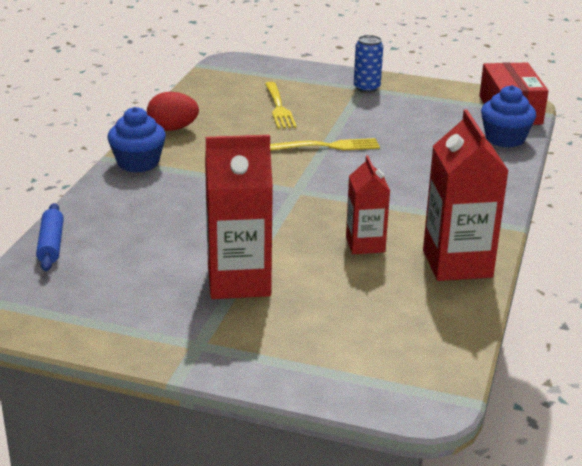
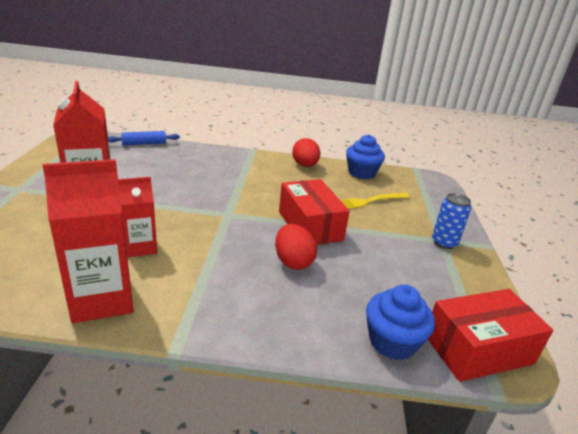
camera: 75 degrees right, 0 degrees up
(138, 163) = (250, 158): blue cupcake -> blue cupcake (361, 173)
(328, 146) = (310, 225): yellow fork -> red box
(396, 164) = (293, 262): none -> red egg

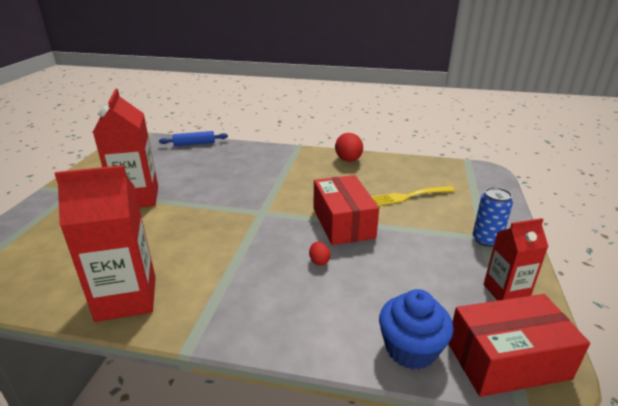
camera: 10 degrees right, 0 degrees up
(141, 247) = (172, 246): red carton -> red carton (505, 292)
(293, 262) = (319, 261): red egg -> red egg, size x0.51
(361, 173) = (407, 166): blue cupcake -> none

